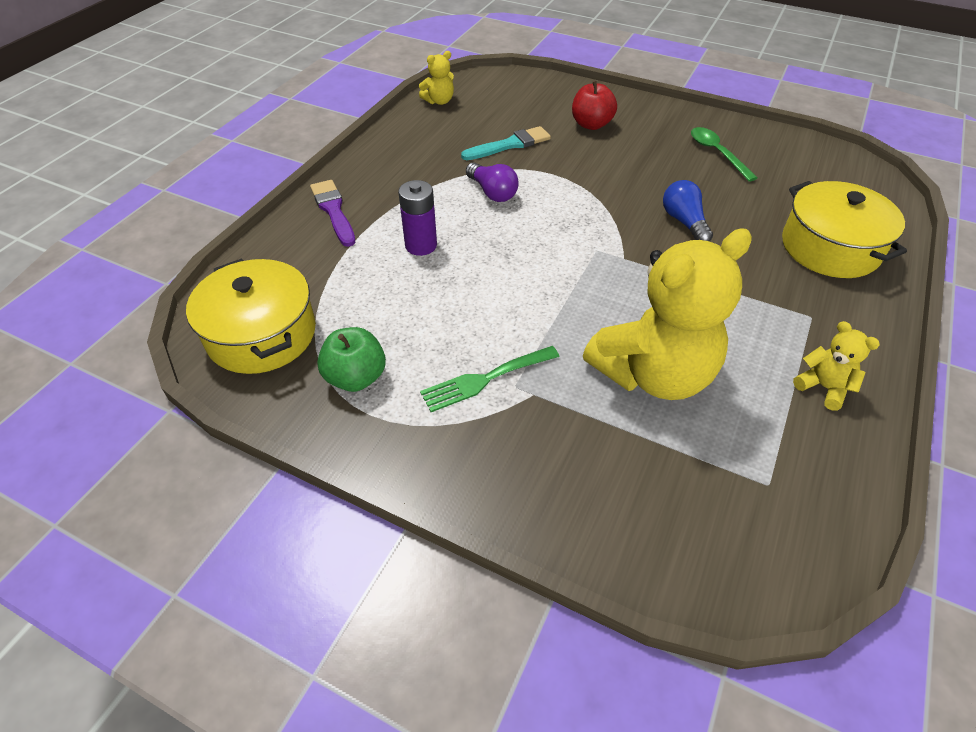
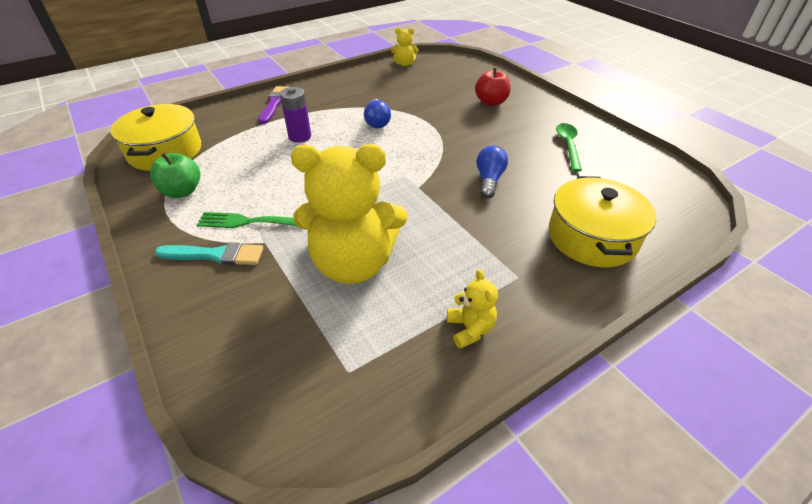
camera: 30 degrees right, 5 degrees down
(492, 192) = (377, 122): purple light bulb -> blue light bulb
(509, 145) = (420, 99): turquoise brush -> turquoise brush (215, 255)

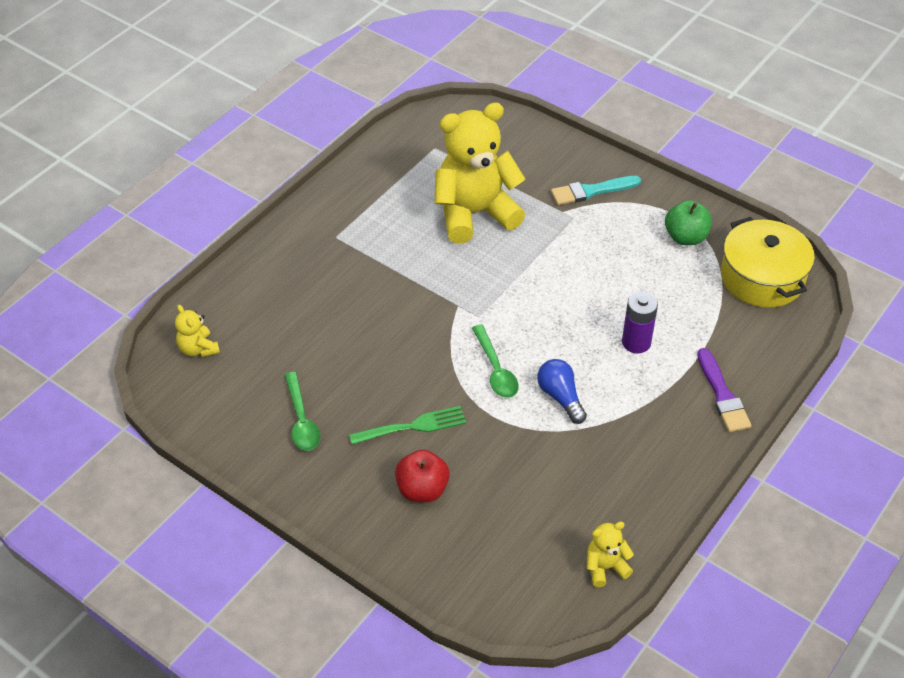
camera: 160 degrees right, 5 degrees up
(247, 222) = (594, 224): green fork -> green fork (413, 426)
(412, 143) = (495, 369): none -> green spoon
(470, 329) = (364, 191): yellow teddy bear -> yellow teddy bear (198, 349)
(489, 180) = (386, 335): blue light bulb -> none
(592, 237) = (274, 292): yellow pot -> none

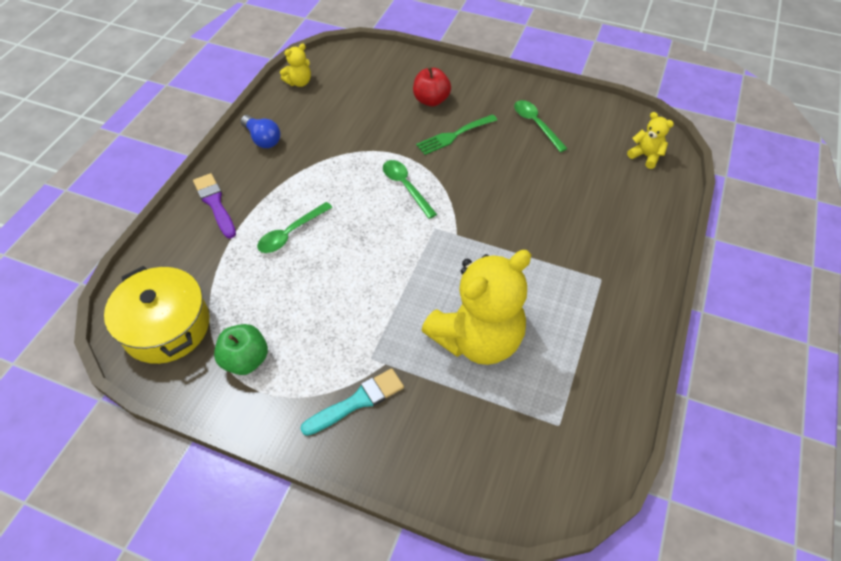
camera: 165 degrees right, 5 degrees up
(560, 397) = (348, 176): blue light bulb -> blue light bulb (262, 139)
(636, 342) = (290, 233): purple battery -> green spoon

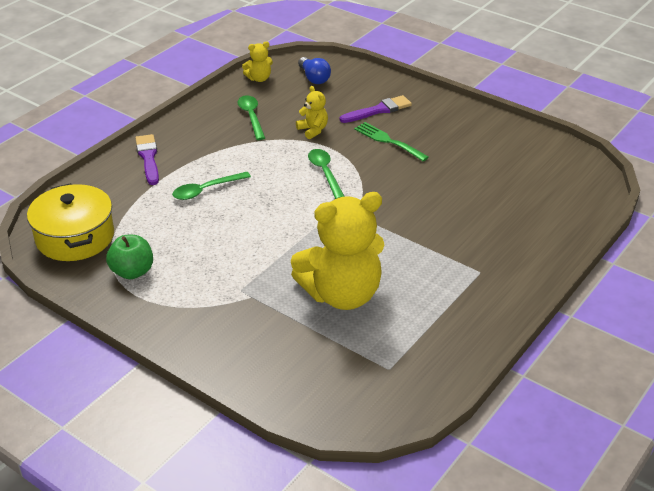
camera: 15 degrees right, 15 degrees down
(262, 139) = (208, 117): blue light bulb -> blue light bulb (314, 78)
(357, 402) = (216, 318): turquoise brush -> none
(431, 100) = (378, 110): red apple -> purple brush
(454, 135) = (388, 141): green fork -> green fork turned 60 degrees clockwise
(536, 124) = (473, 144): green spoon -> green spoon (251, 117)
(645, 156) = (572, 186): yellow teddy bear -> yellow teddy bear (313, 130)

